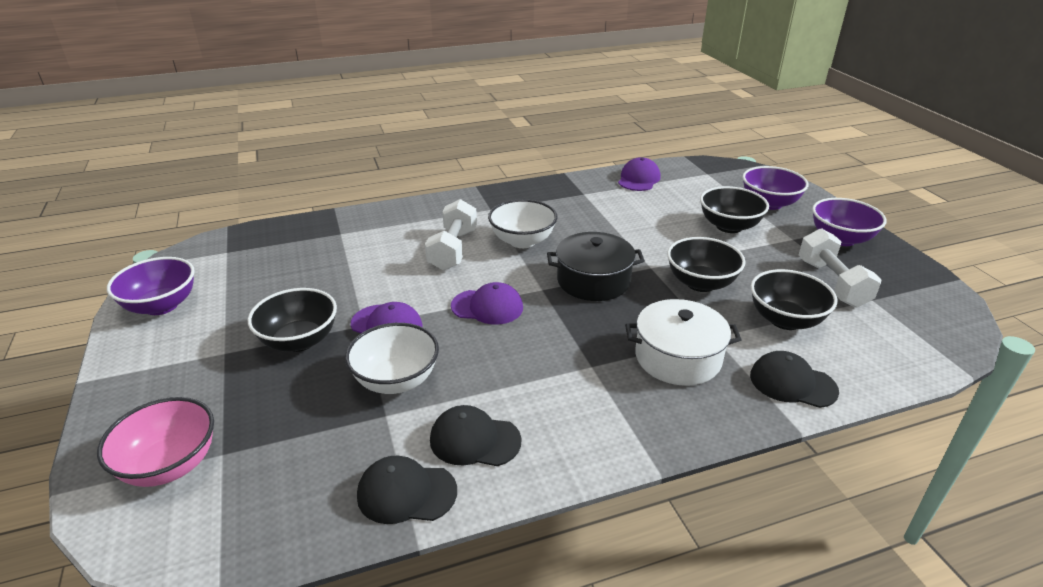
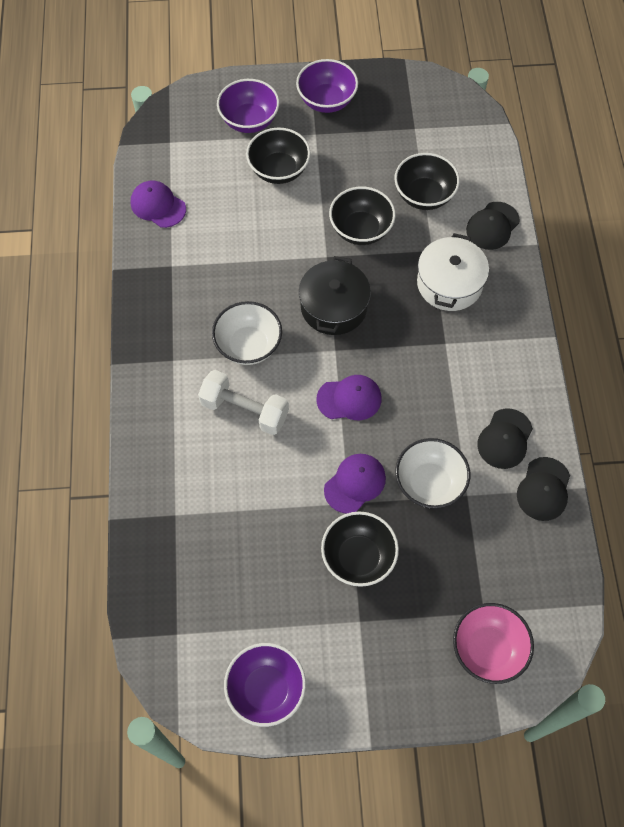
camera: 75 degrees left, 30 degrees up
(487, 307) = (349, 399): purple cap -> purple cap turned 60 degrees clockwise
(832, 283) = (387, 141): white dumbbell -> none

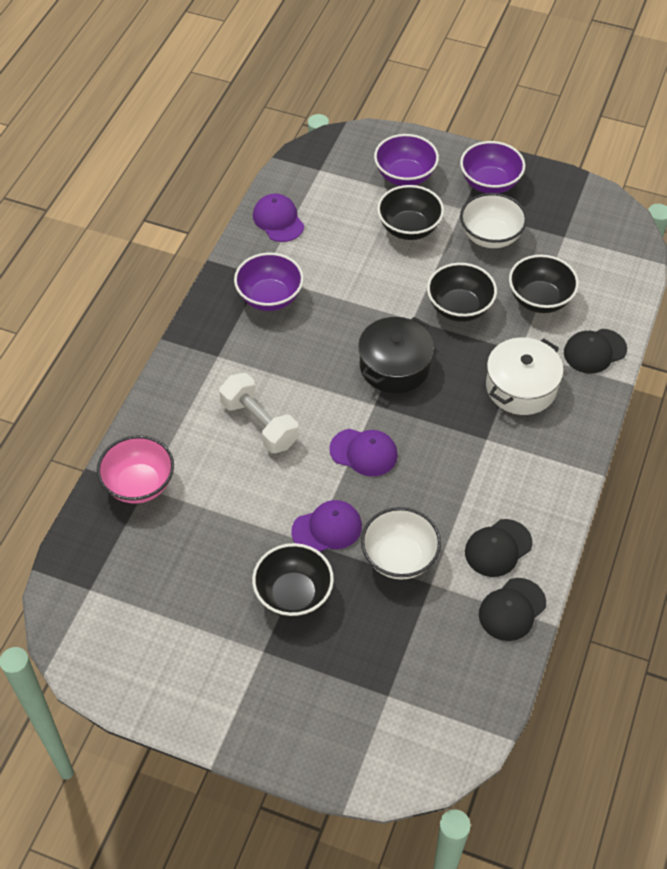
camera: 25 degrees right, 10 degrees down
(248, 346) = (294, 370): white bowl -> white bowl (490, 236)
(266, 689) = (143, 672): purple bowl -> purple bowl (270, 297)
(488, 649) = (373, 730): pink bowl -> pink bowl (139, 484)

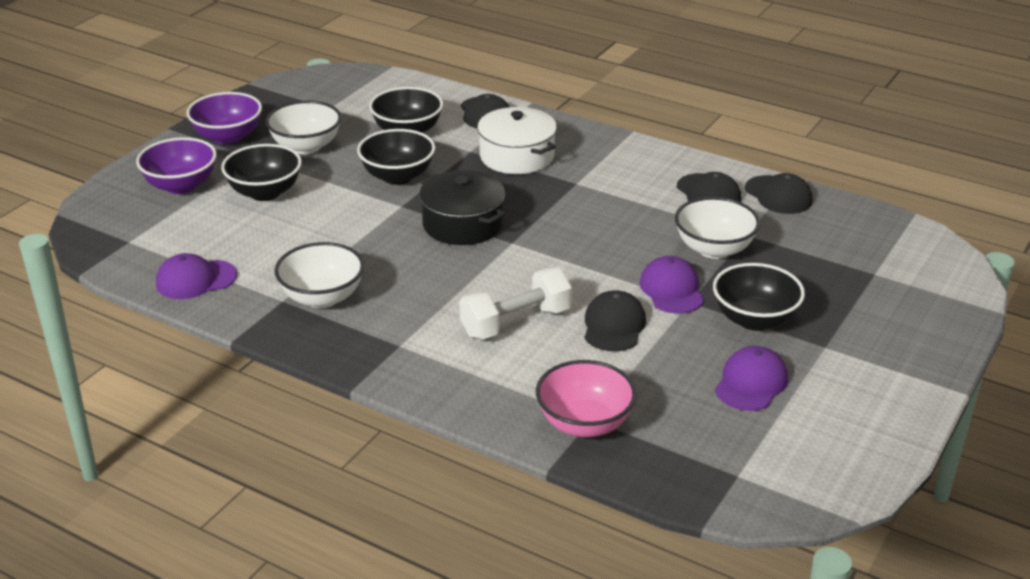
camera: 80 degrees left, 20 degrees down
(266, 491) = (614, 326): none -> black cap
(270, 297) = (322, 297): purple bowl -> white bowl
(364, 452) = (575, 256): purple cap -> purple cap (751, 383)

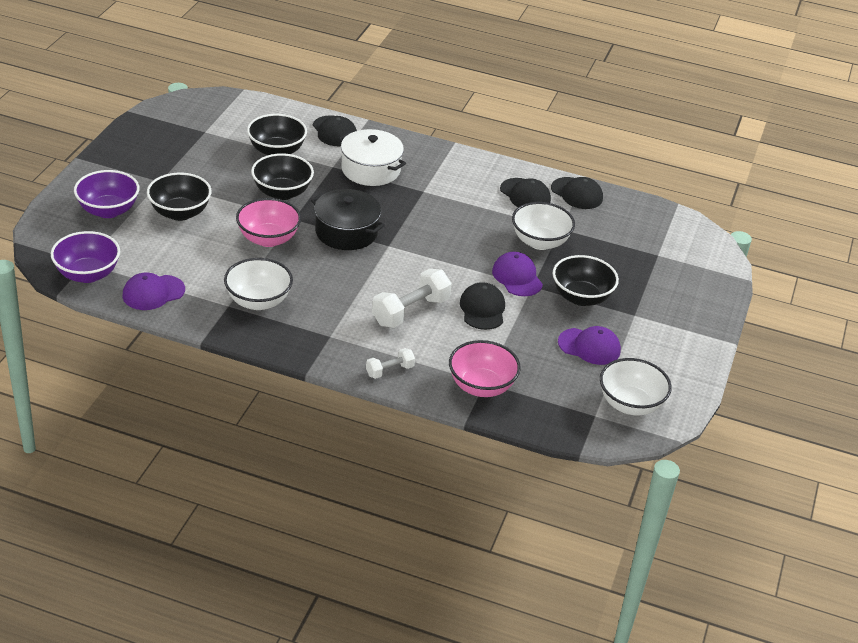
camera: 15 degrees left, 5 degrees up
(228, 137) = (130, 163): purple bowl -> purple bowl (87, 274)
(306, 146) = (198, 169): white bowl -> white bowl (630, 404)
(361, 227) = (268, 239): none -> pink bowl
(464, 394) = (389, 371): none -> white dumbbell
(751, 383) = (589, 346): purple cap -> purple cap turned 90 degrees clockwise

